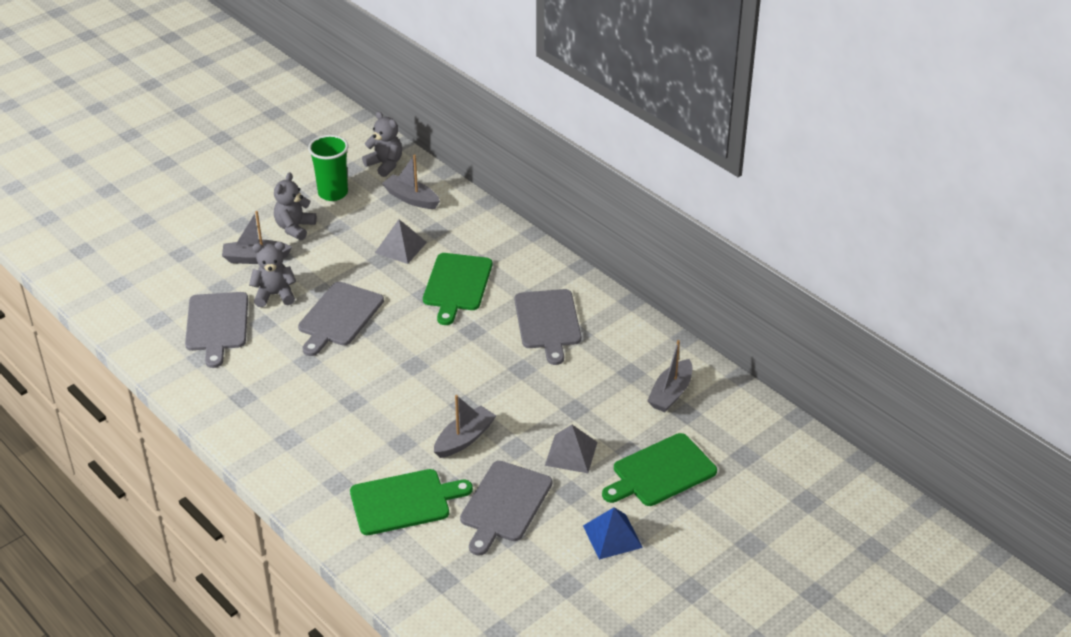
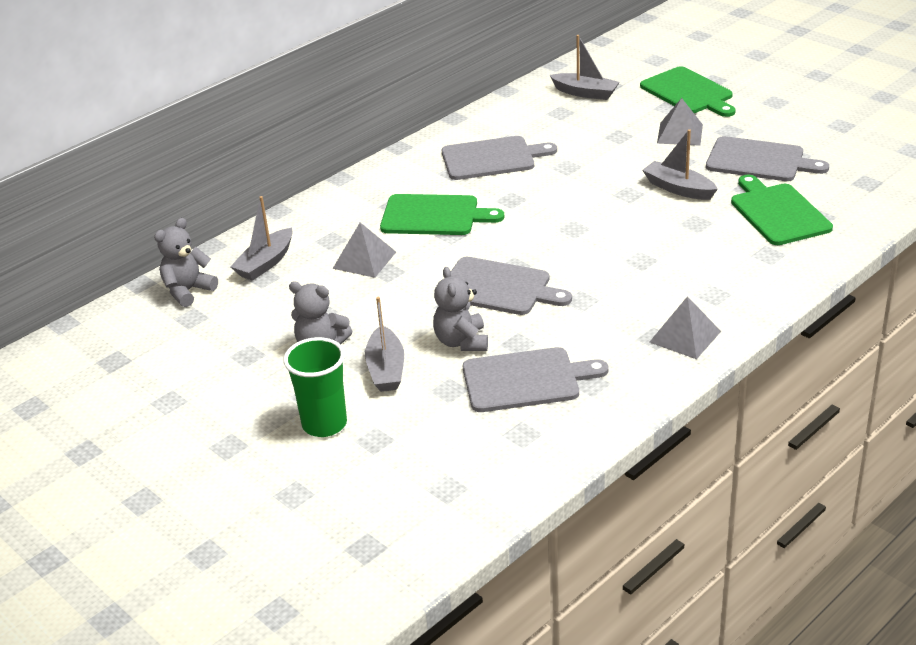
camera: 90 degrees left, 5 degrees down
(237, 414) = (685, 336): none -> grey pyramid
(333, 193) = (246, 325): green cup -> green cup (324, 424)
(612, 536) = (775, 109): blue pyramid -> none

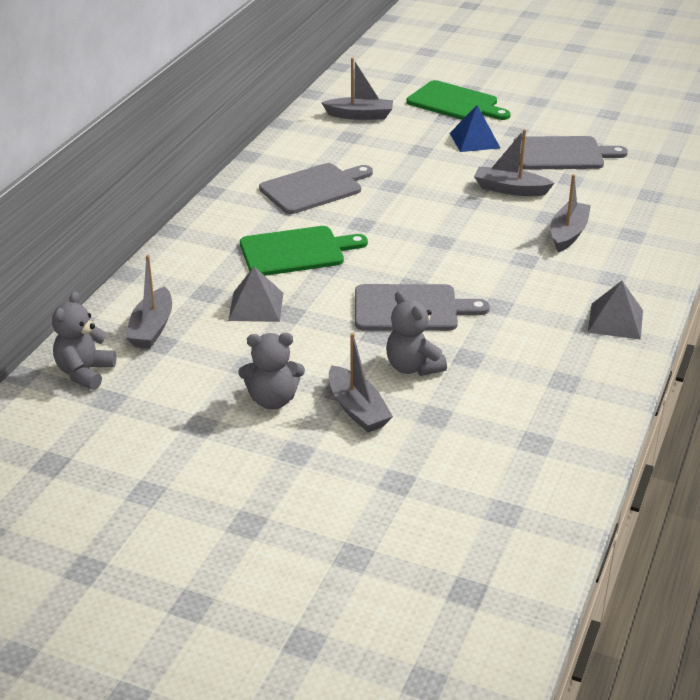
camera: 25 degrees left, 0 degrees up
(324, 424) = (334, 478): green cup -> none
(526, 380) = (501, 391): grey cutting board -> none
(679, 133) = (474, 140): grey pyramid -> blue pyramid
(703, 242) = (568, 234): none -> grey boat
(778, 212) = (612, 197): green cutting board -> none

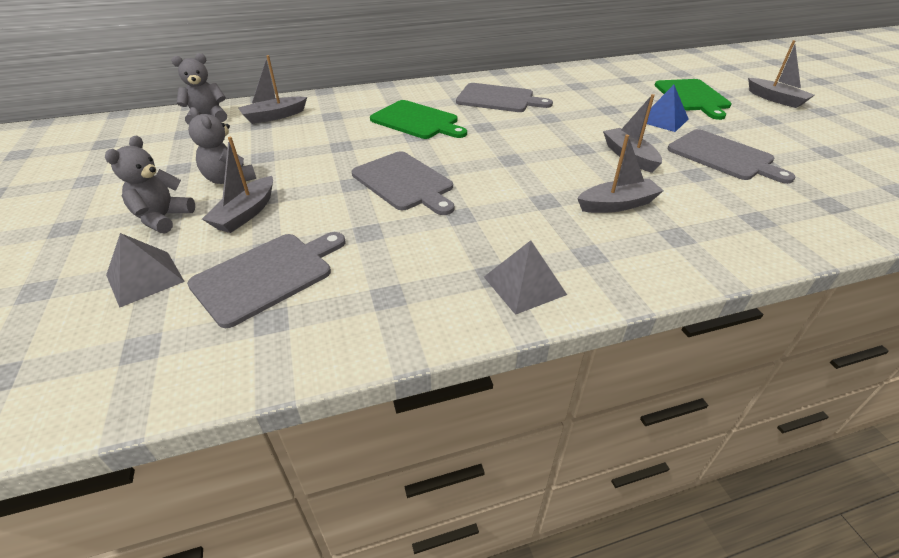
camera: 50 degrees right, 5 degrees up
(256, 306) = (336, 133): grey pyramid -> grey pyramid (145, 278)
(360, 115) = (607, 79): grey boat -> grey boat (775, 99)
(413, 367) = (326, 213): grey teddy bear -> grey teddy bear (163, 218)
(474, 427) = (267, 275): none -> grey cutting board

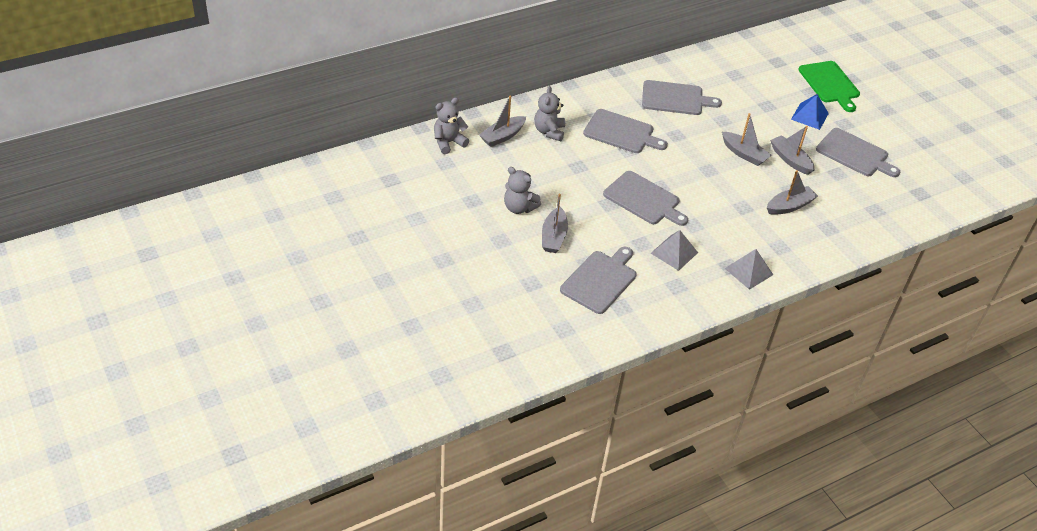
camera: 15 degrees left, 5 degrees up
(145, 278) = (529, 289): grey pyramid -> grey pyramid (674, 252)
(163, 218) = (501, 246): grey teddy bear -> grey teddy bear (549, 131)
(417, 121) = (621, 132): green cutting board -> grey cutting board
(775, 99) = (894, 82): grey boat -> grey boat (744, 154)

